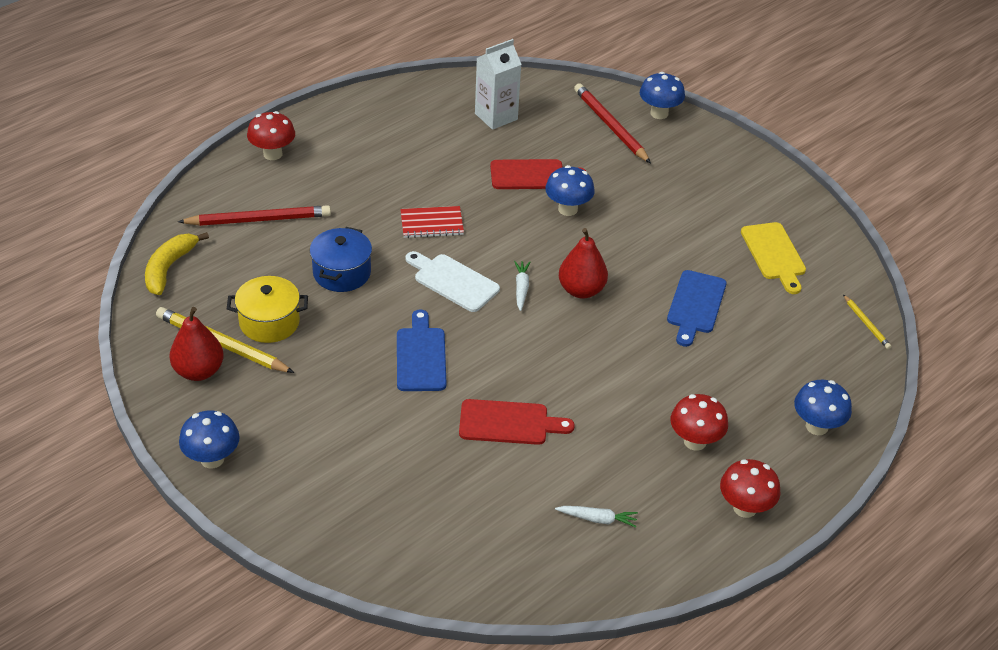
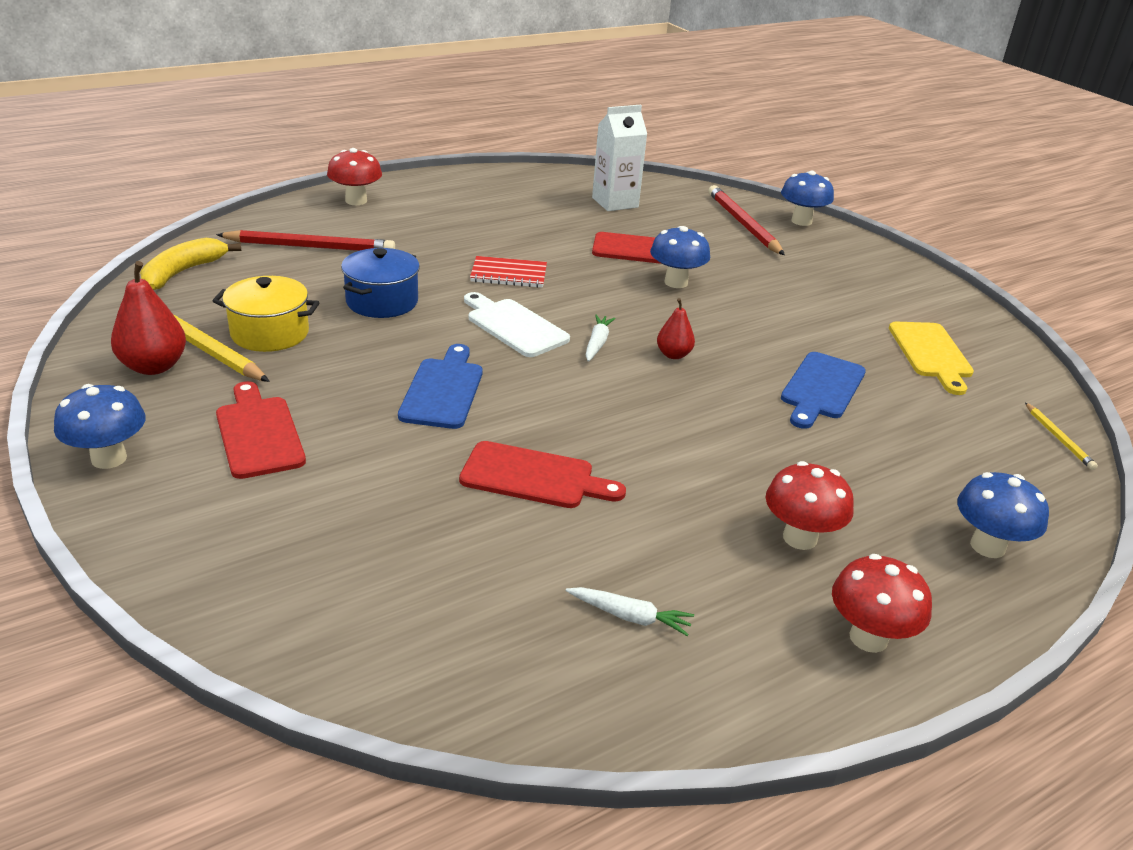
camera: 10 degrees right, 10 degrees down
(305, 419) = (258, 433): none -> red cutting board
(581, 290) = (673, 355): red pear -> red pear, size x0.59

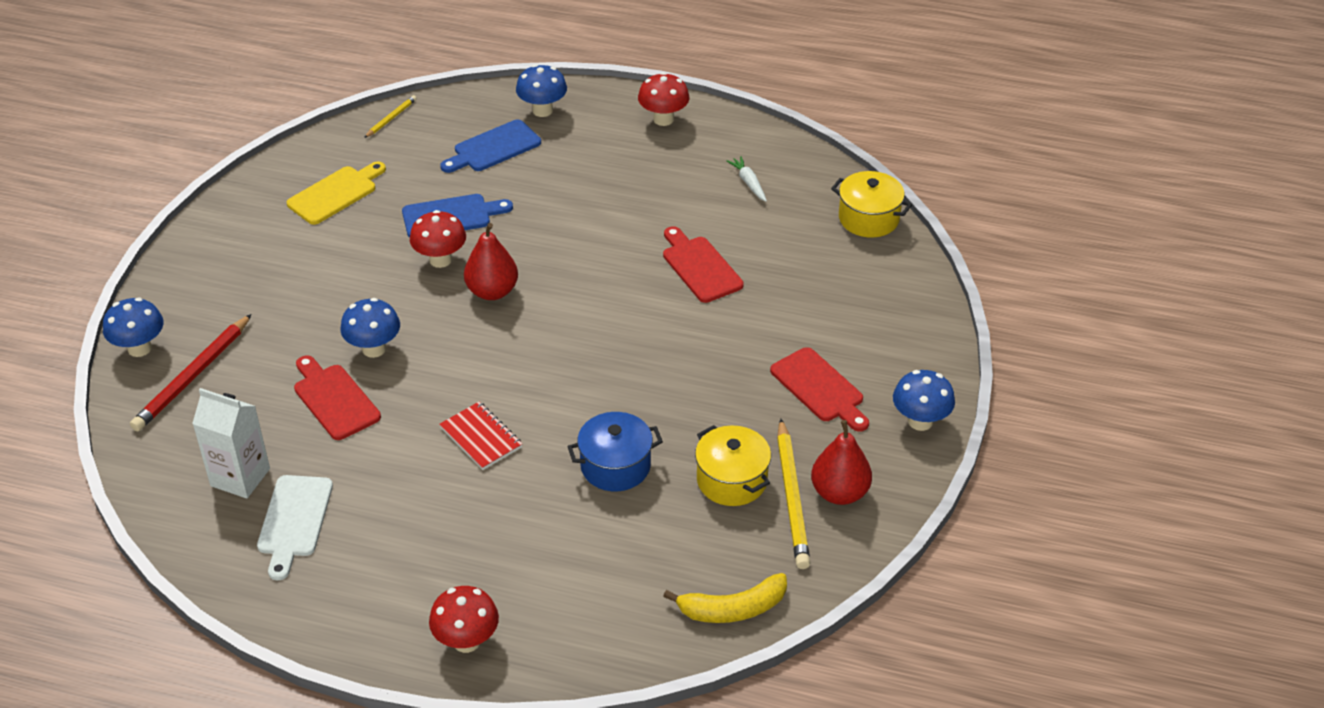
camera: 130 degrees left, 10 degrees up
(258, 433) = (819, 388): red cutting board -> red cutting board turned 60 degrees counterclockwise
(310, 247) = (593, 581): red pencil -> none
(407, 674) = (868, 218): none -> yellow pot
(443, 390) = (675, 354): blue cutting board -> blue cutting board (493, 148)
(514, 326) = (556, 380): white cutting board -> white cutting board (294, 520)
(597, 343) = (524, 330): white carrot -> none
(673, 355) = (492, 291): red pear -> red pear, size x1.68
(800, 538) = (619, 163): red mushroom -> red mushroom (440, 260)

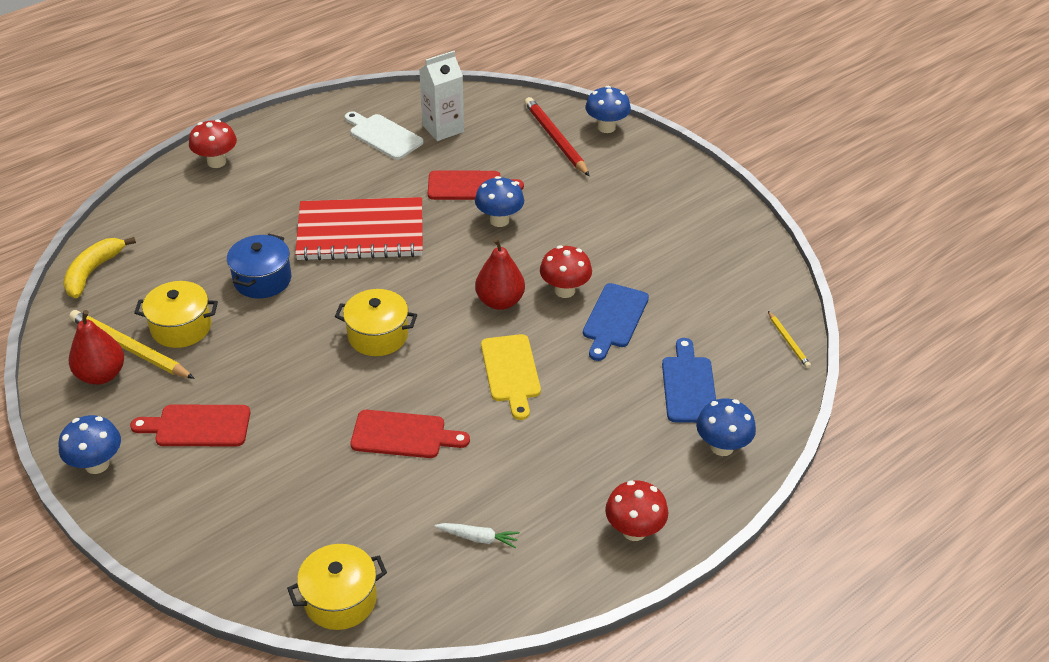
camera: 125 degrees right, 0 degrees up
(335, 194) = (702, 269): yellow cutting board -> yellow cutting board (511, 372)
(481, 437) = (360, 232): red notebook -> red notebook, size x2.06
(609, 343) = (378, 335): none -> yellow pot

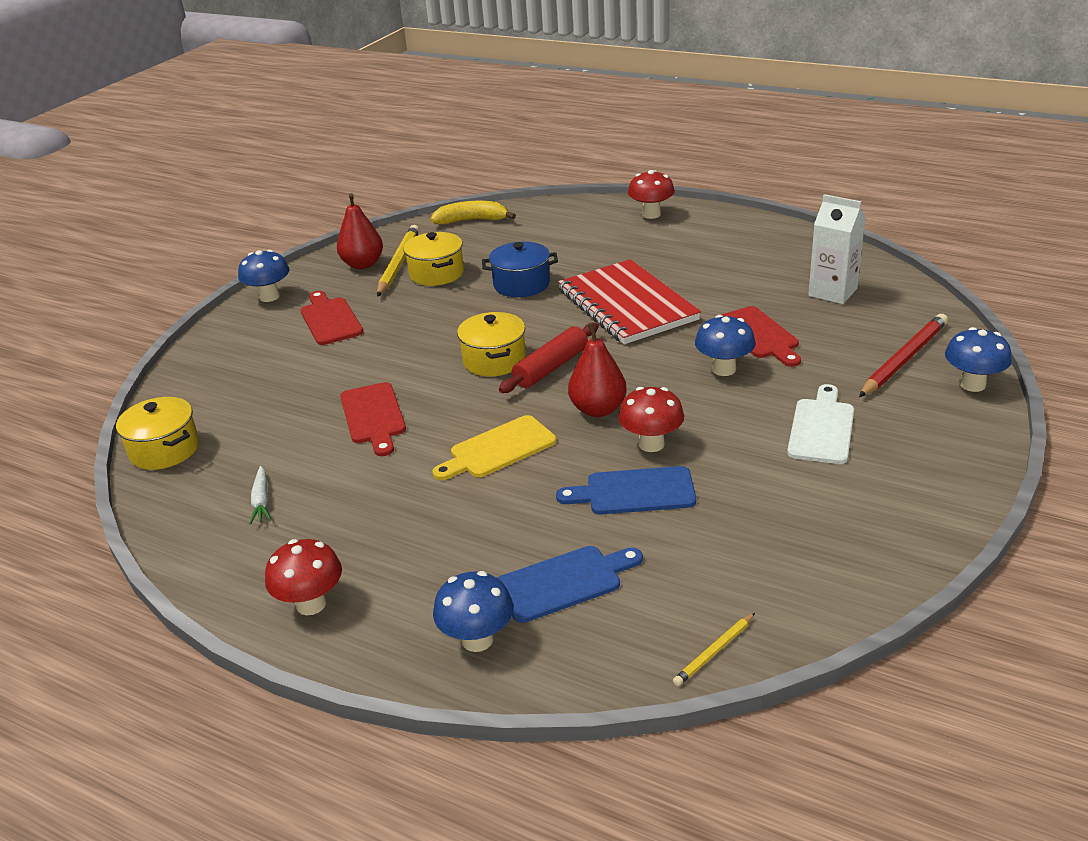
camera: 70 degrees right, 10 degrees down
(383, 136) = (780, 268): white cutting board -> white cutting board (821, 428)
(418, 306) = (551, 367): none -> red rolling pin

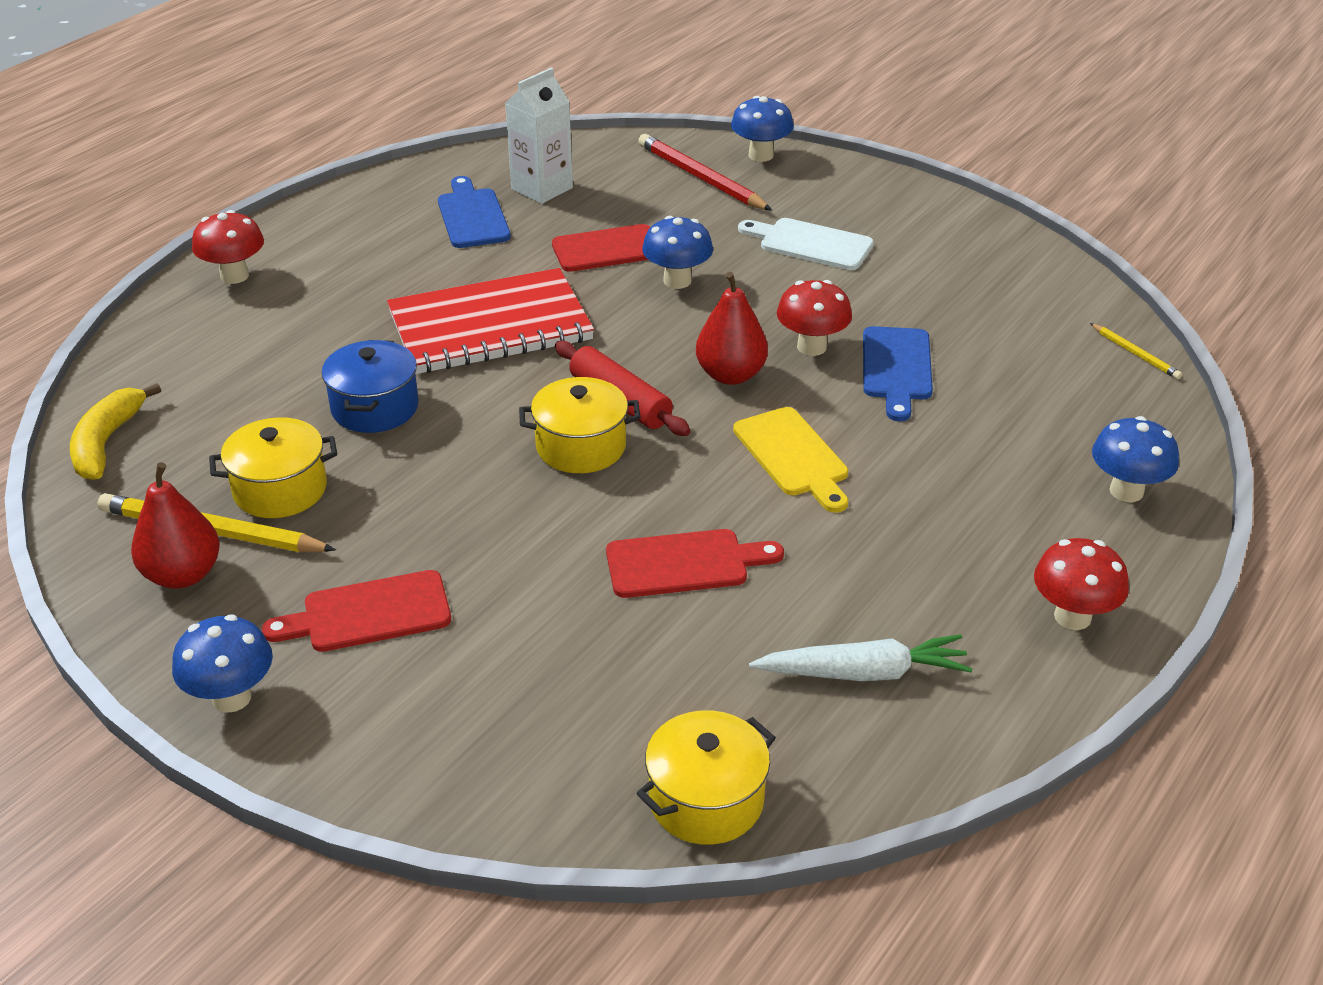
camera: 85 degrees left, 5 degrees up
(261, 501) = (863, 673): white carrot -> white carrot, size x1.68
(564, 582) = (1040, 428): blue cutting board -> blue cutting board (472, 216)

